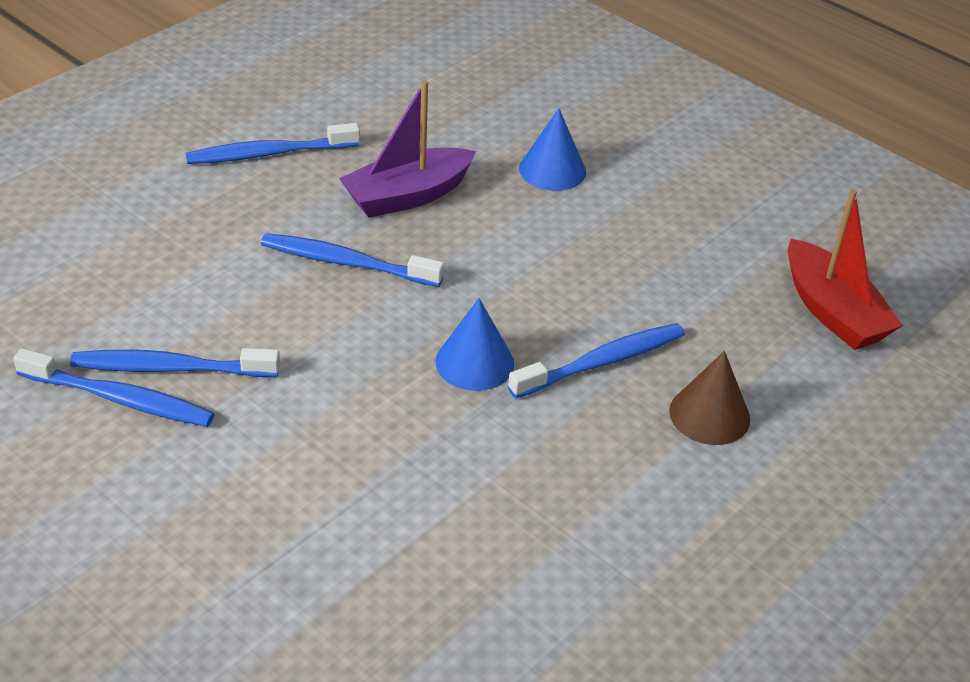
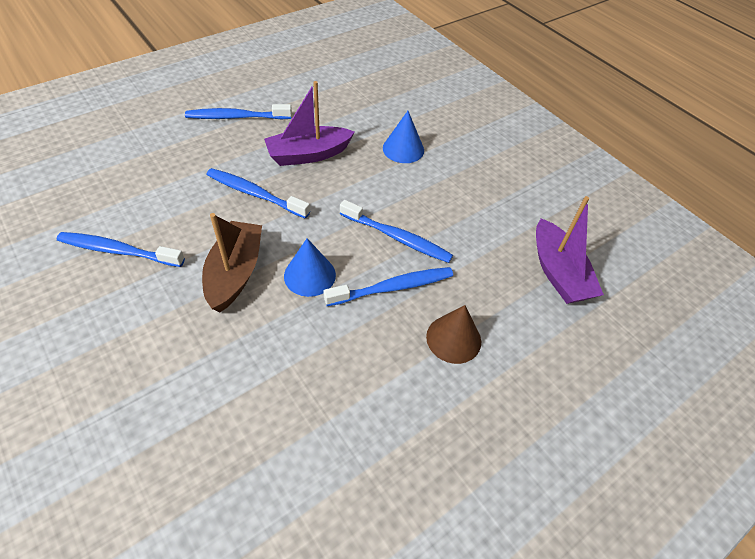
camera: 10 degrees right, 10 degrees up
(120, 399) = (78, 268): blue toothbrush -> blue toothbrush (397, 237)
(362, 374) = (235, 273): none -> brown boat
(832, 312) = (558, 272): red boat -> purple boat

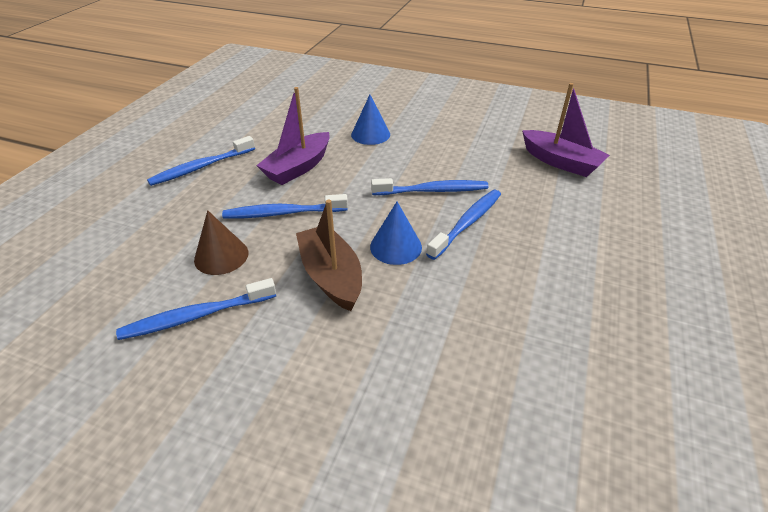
camera: 30 degrees left, 10 degrees down
(453, 339) = (545, 233): brown cone -> brown cone (221, 256)

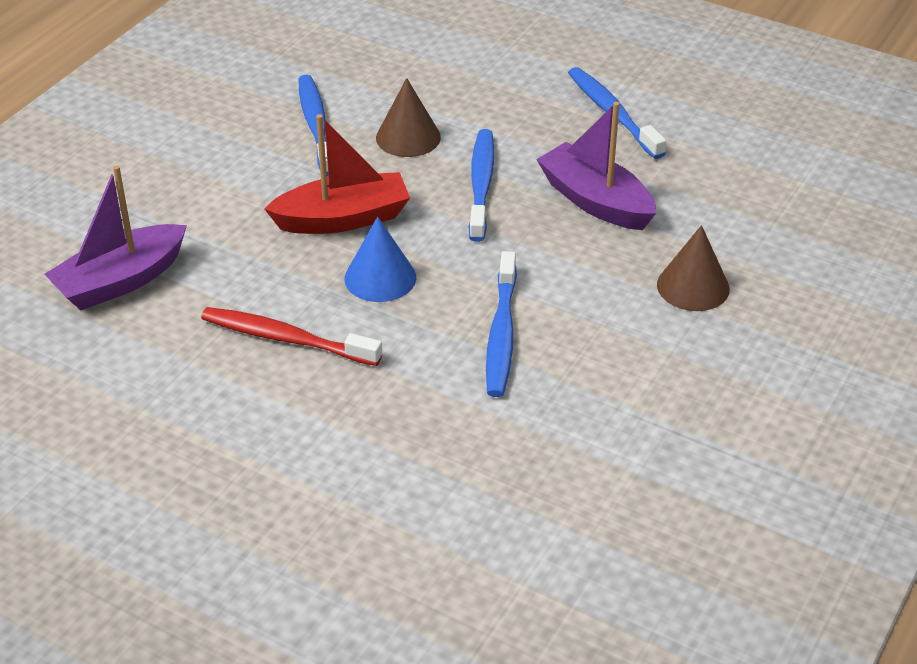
camera: 100 degrees right, 0 degrees up
(331, 276) = (343, 219): brown boat -> red boat
(370, 134) = (693, 286): blue cone -> brown cone
(467, 223) = (409, 356): blue toothbrush -> none
(476, 283) = (286, 339): none -> red toothbrush
(560, 162) = (557, 522): purple boat -> purple boat (120, 281)

